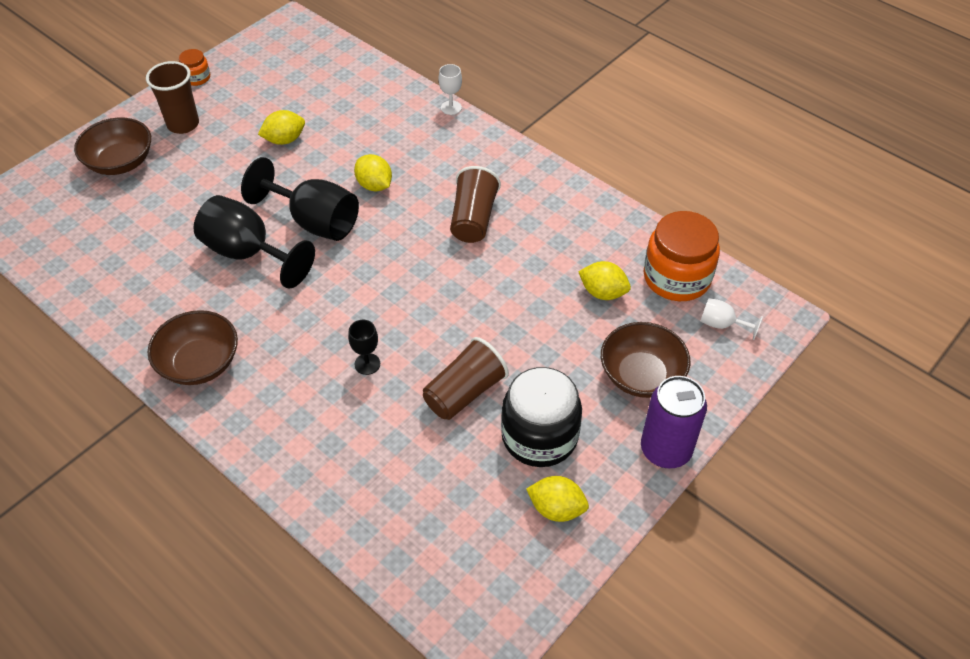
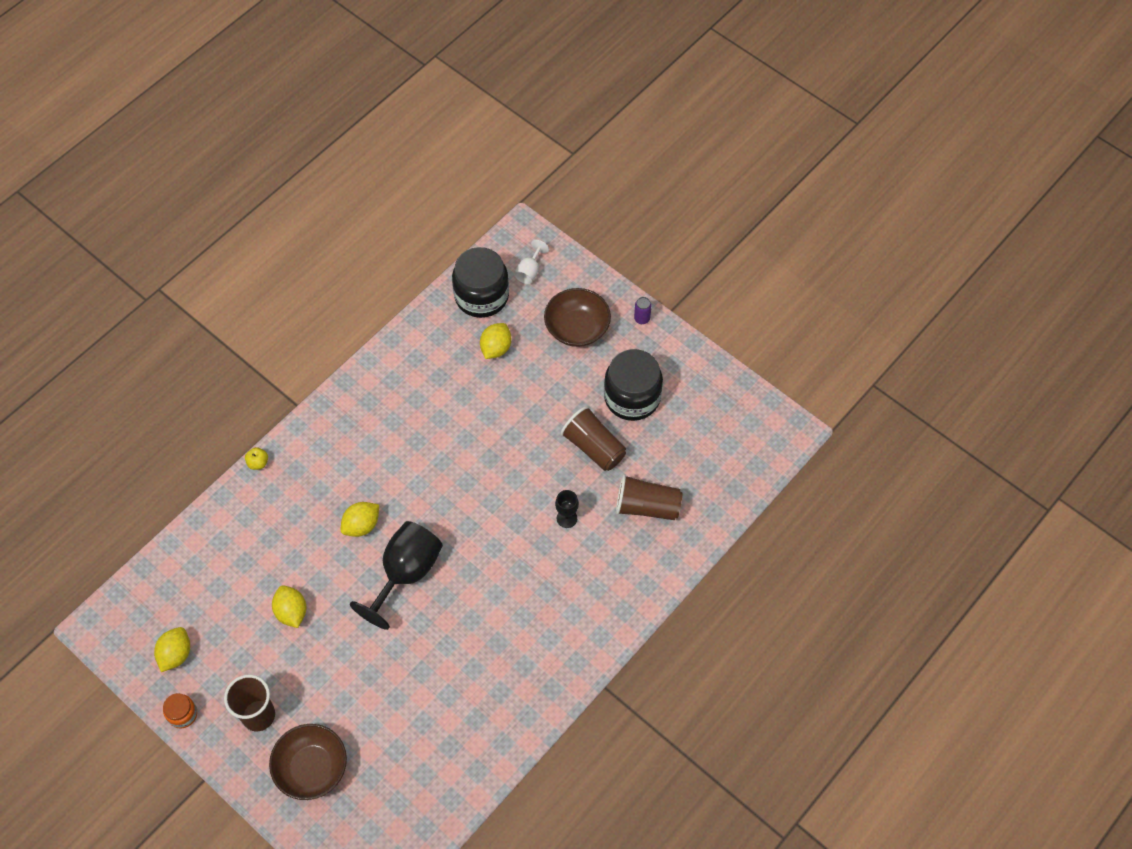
camera: 90 degrees left, 10 degrees up
(199, 363) = (566, 648): brown bowl -> none
(248, 253) = (443, 626): black goblet -> none
(451, 108) = (258, 463): white goblet -> yellow apple
(473, 219) = (409, 442): brown cup -> brown cup (647, 506)
(556, 508) = (691, 388): yellow lemon -> yellow lemon (176, 654)
(665, 450) = (642, 318): purple can -> purple can, size x0.43
(676, 277) = (481, 296): orange jar -> black jar

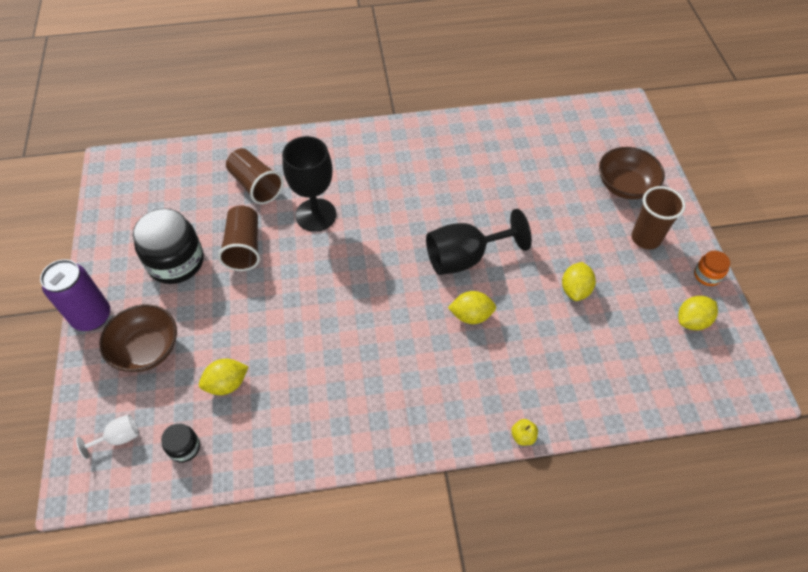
camera: 140 degrees left, 5 degrees down
(481, 296) = (184, 447): black jar -> black jar, size x0.48
(566, 518) = (316, 215): black goblet -> black goblet, size x2.12
(642, 318) = (92, 317): purple can -> purple can, size x2.31

